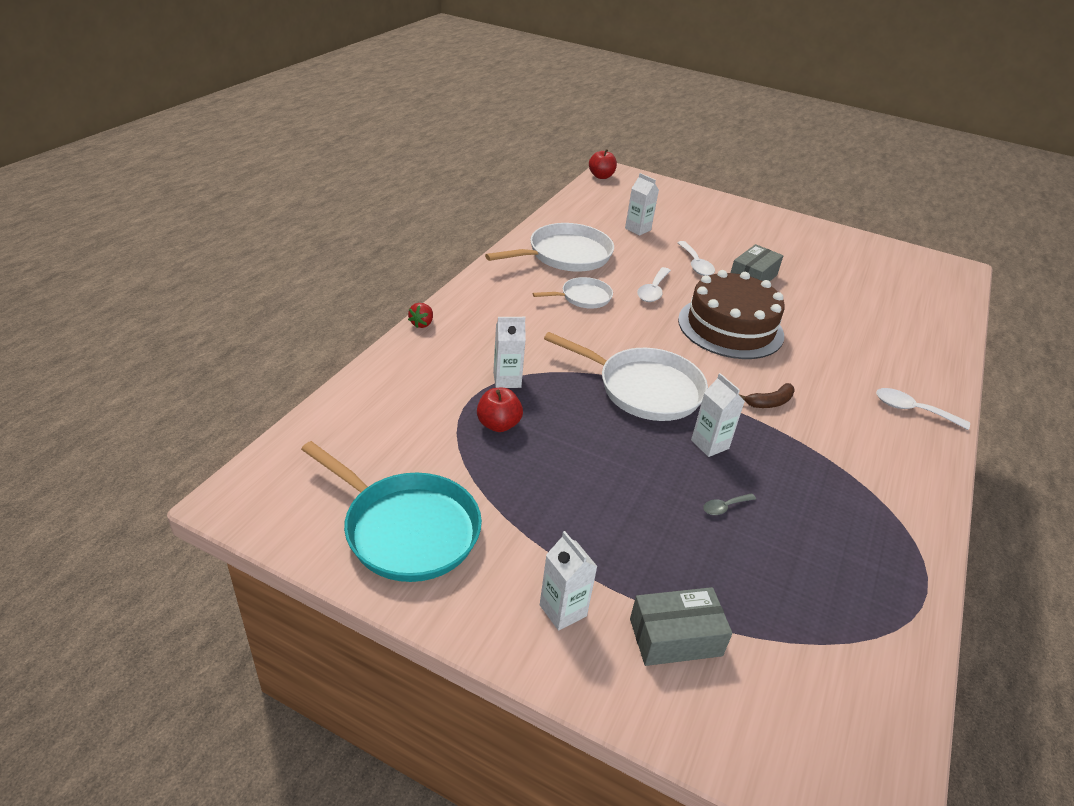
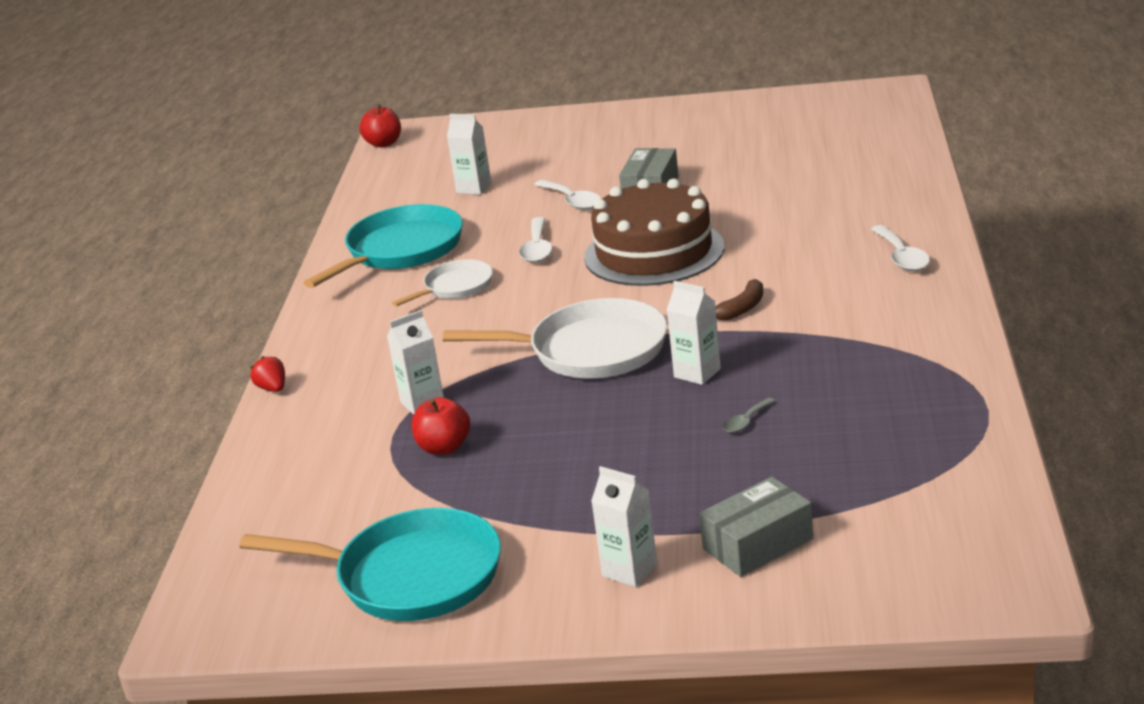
camera: 15 degrees left, 10 degrees down
(422, 324) = (273, 389): red strawberry -> red strawberry turned 150 degrees clockwise
(566, 255) = (401, 250): white pan -> turquoise pan
(912, 410) = (901, 257): white spoon -> white spoon turned 105 degrees counterclockwise

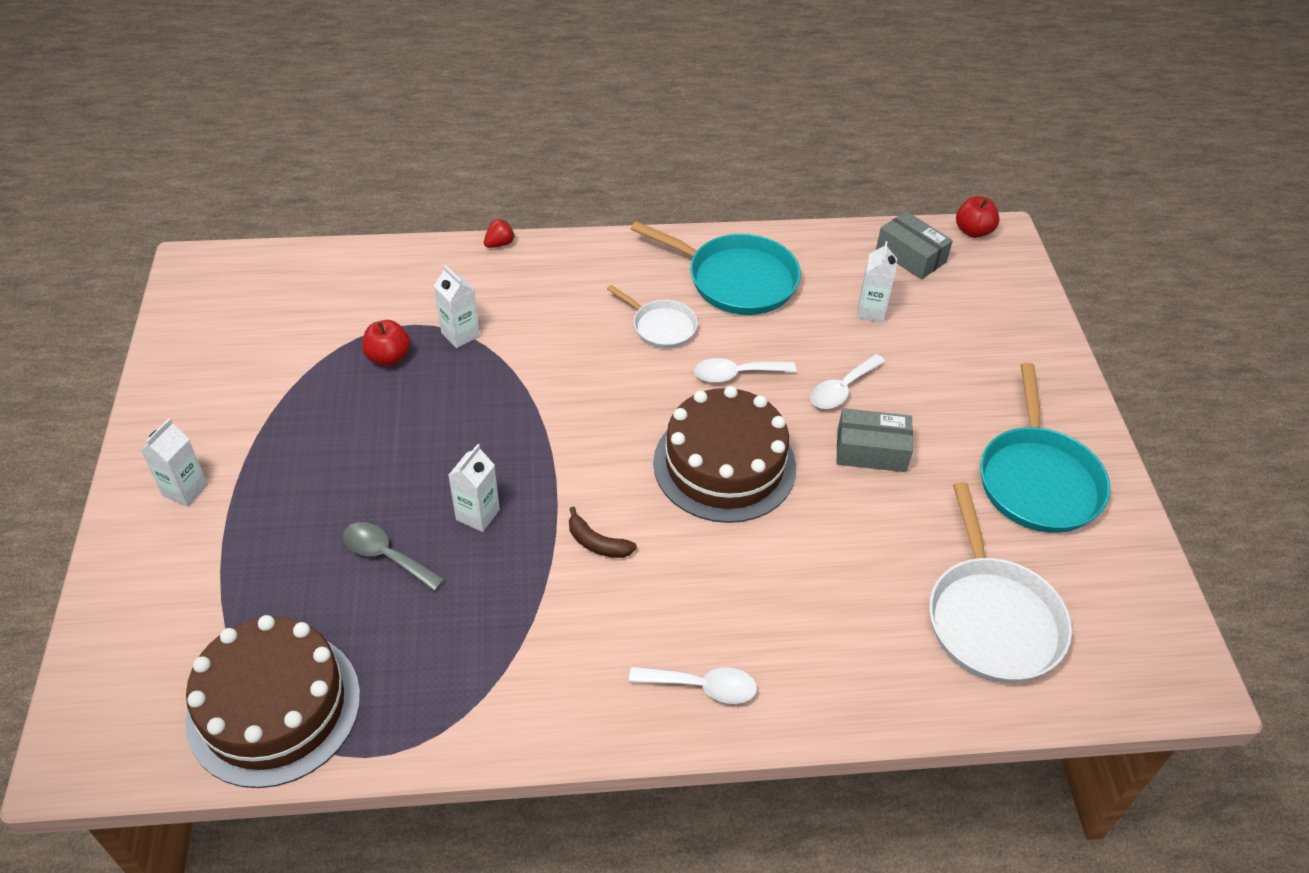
camera: 75 degrees right, 20 degrees up
(411, 576) = (219, 364): turquoise pan -> turquoise pan (1038, 480)
(591, 350) = (532, 434): white pan -> white pan (992, 619)
(746, 421) = (386, 556): grey spoon -> grey spoon, size x1.73
(758, 544) = (195, 572): grey box -> grey box (910, 256)
(901, 257) = (702, 686): white spoon -> white spoon turned 150 degrees counterclockwise
(936, 467) = (274, 707): none -> brown cake

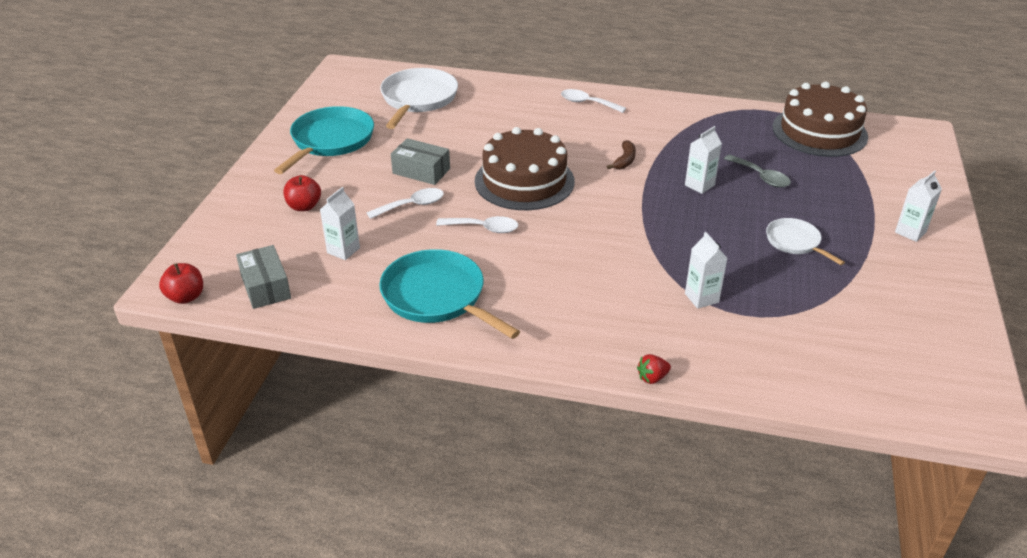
camera: 160 degrees left, 10 degrees down
(389, 357) = (765, 291): red apple -> red apple (304, 206)
(597, 543) = (624, 160): brown banana -> brown banana turned 60 degrees clockwise
(661, 326) = (524, 271): white pan -> white pan (794, 242)

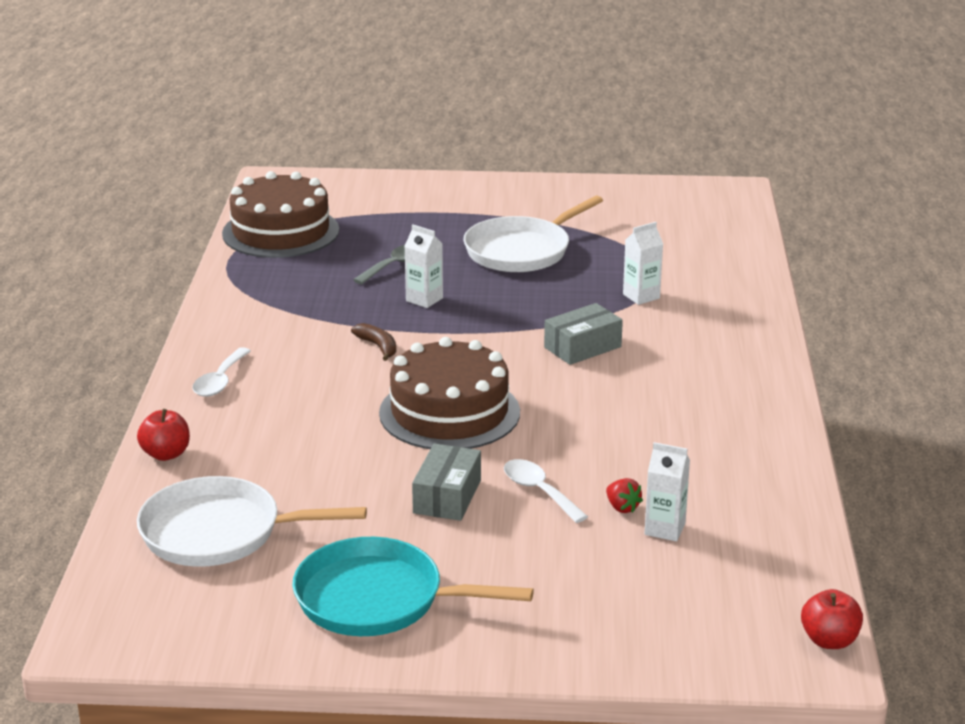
camera: 100 degrees left, 10 degrees down
(265, 287) = (771, 576): grey box -> grey box (582, 347)
(304, 206) = (576, 585): red apple -> red apple (166, 454)
(437, 297) = (721, 446): turquoise pan -> none
(483, 228) = (570, 430): white spoon -> none
(624, 160) = (378, 346): brown banana -> brown banana turned 45 degrees clockwise
(652, 378) = (775, 317): red strawberry -> red strawberry (622, 507)
(794, 242) = (521, 251): white pan -> white pan, size x1.79
(910, 232) = (480, 198): white carton -> none

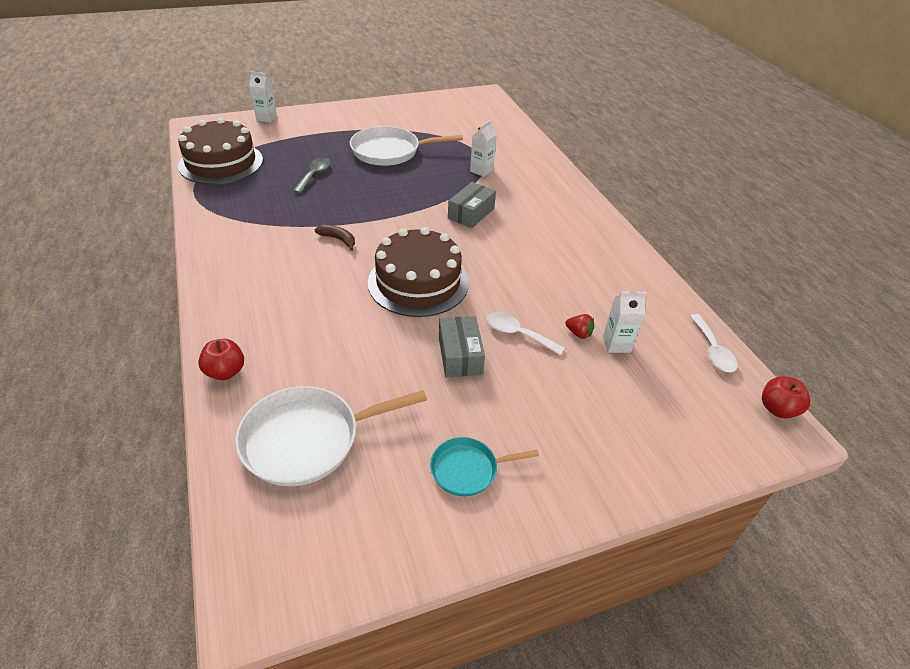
camera: 25 degrees left, 15 degrees up
(220, 381) = (237, 293): white spoon -> white spoon (712, 350)
(377, 599) = (467, 469): turquoise pan -> turquoise pan, size x0.56
(424, 299) = (348, 197): white carton -> white carton (266, 118)
(521, 251) = (389, 151): white pan -> white pan turned 60 degrees clockwise

